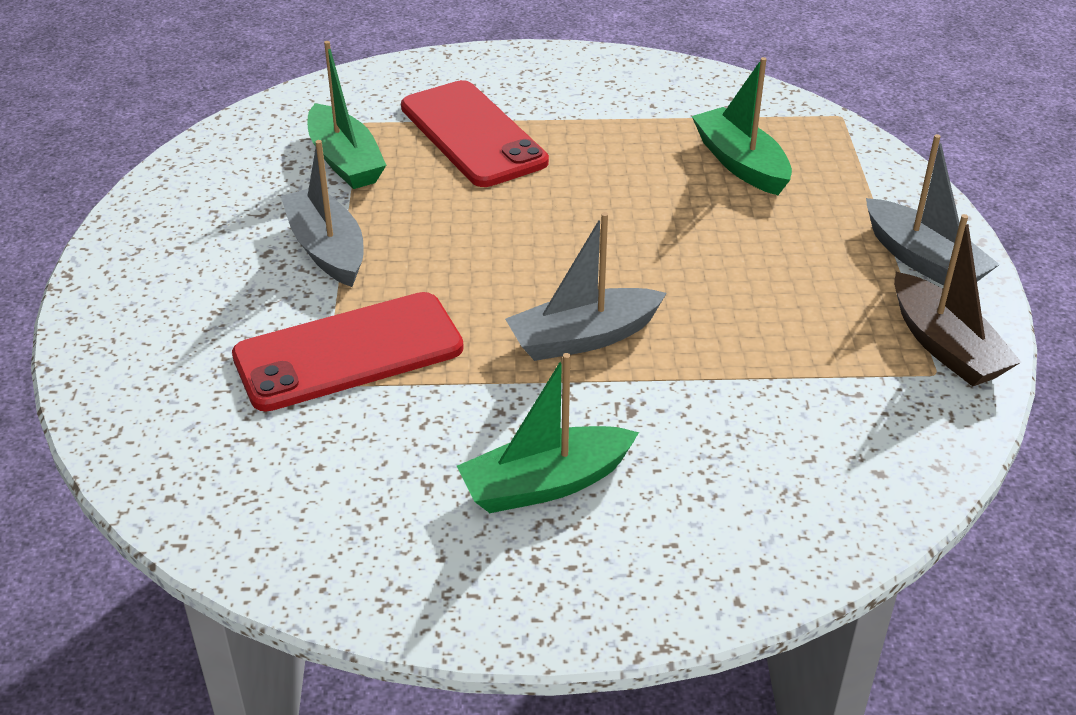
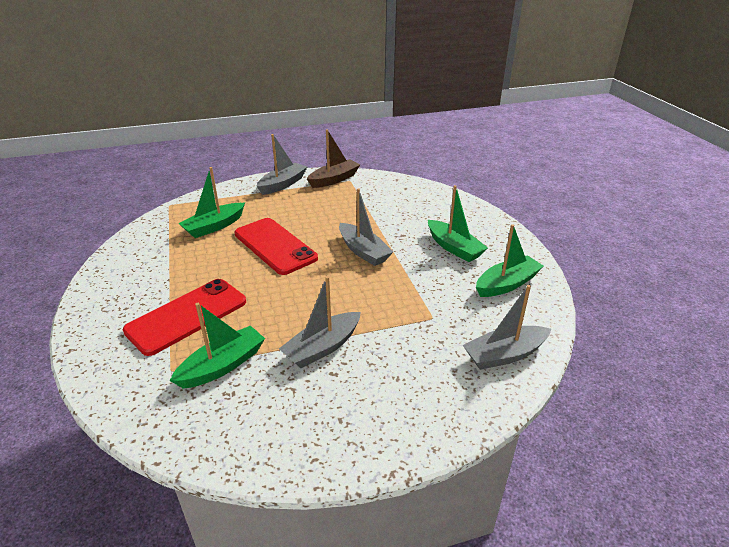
camera: 105 degrees left, 5 degrees down
(180, 448) = (504, 355): none -> grey boat
(348, 352) = (406, 316): red phone -> red phone (275, 246)
(369, 528) = (507, 284): none -> green boat

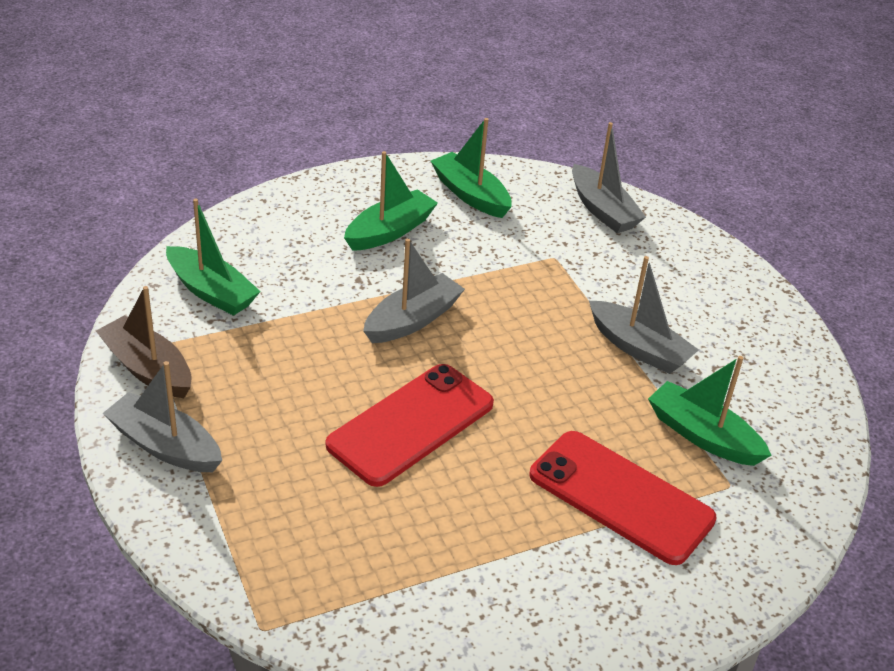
camera: 100 degrees left, 5 degrees up
(214, 226) = (351, 524): green boat -> green boat (211, 292)

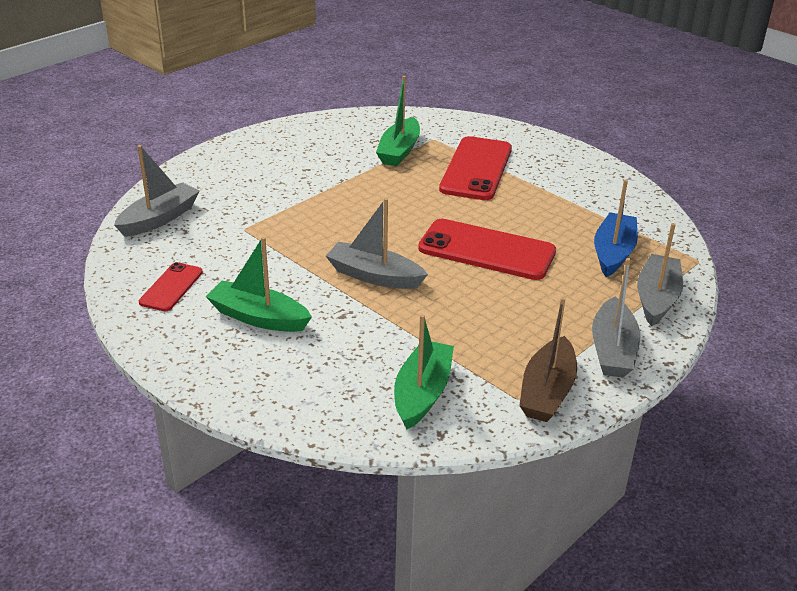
camera: 110 degrees left, 5 degrees down
(335, 543) = (613, 253): none -> blue boat
(470, 195) = (171, 287): green boat -> red phone
(638, 348) = (331, 181): grey boat -> grey boat (657, 298)

